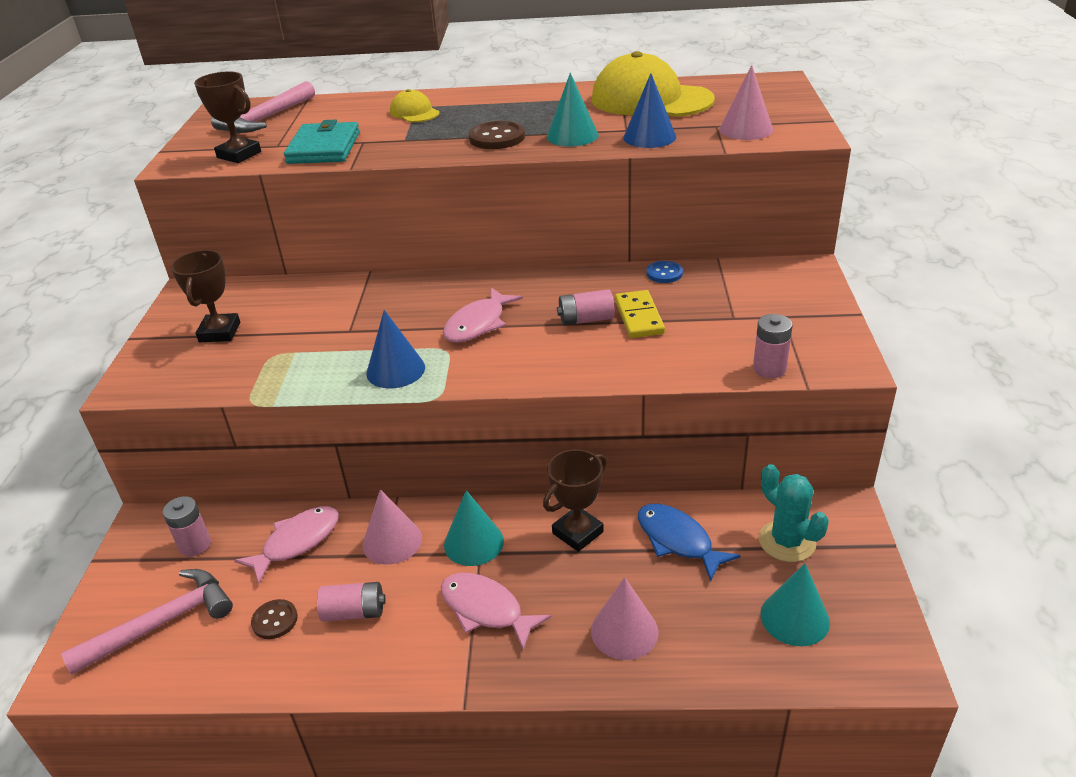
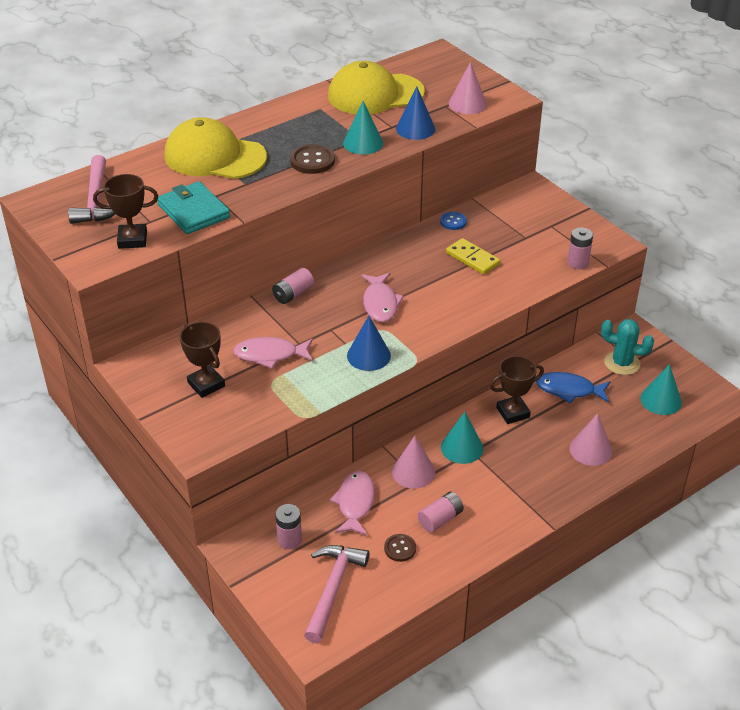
camera: 40 degrees left, 5 degrees up
(414, 112) = (215, 156): yellow cap -> yellow cap, size x2.11
(486, 610) = (510, 478): pink fish -> pink fish (270, 355)
(577, 532) = (512, 412): brown trophy -> brown trophy turned 60 degrees clockwise
(586, 319) = (443, 273): pink battery -> pink battery (293, 294)

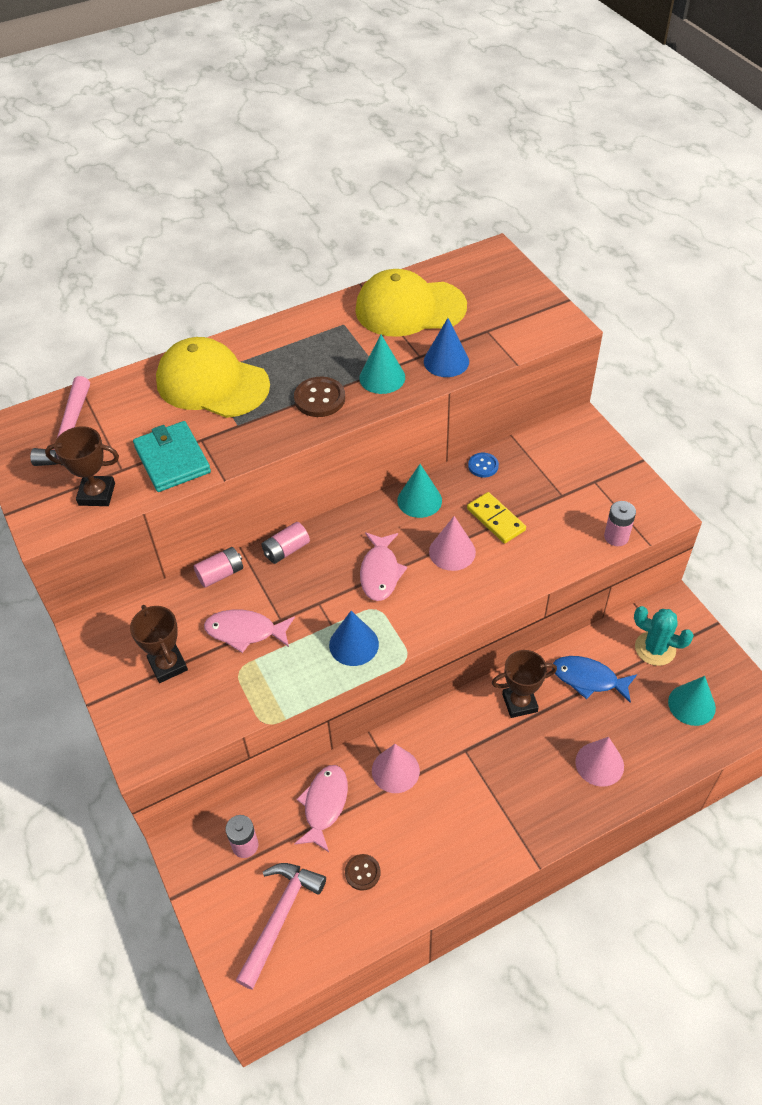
camera: 10 degrees right, 10 degrees up
(440, 519) = (414, 838): pink battery -> pink battery (220, 574)
(462, 447) = (454, 744): turquoise cone -> turquoise cone (419, 500)
(467, 104) = (513, 330): pink cone -> pink cone (452, 552)

